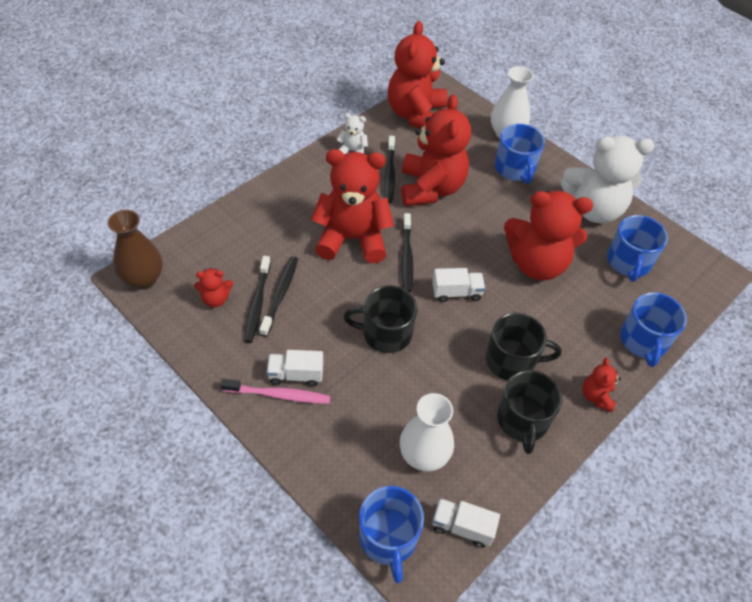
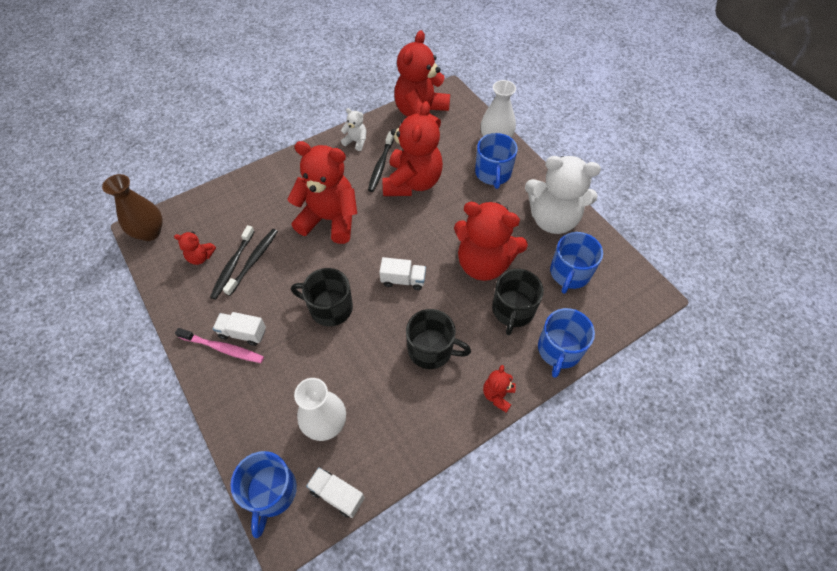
camera: 15 degrees right, 5 degrees up
(407, 257) = (371, 242): black toothbrush -> none
(522, 421) = (423, 406): black mug -> black mug (513, 310)

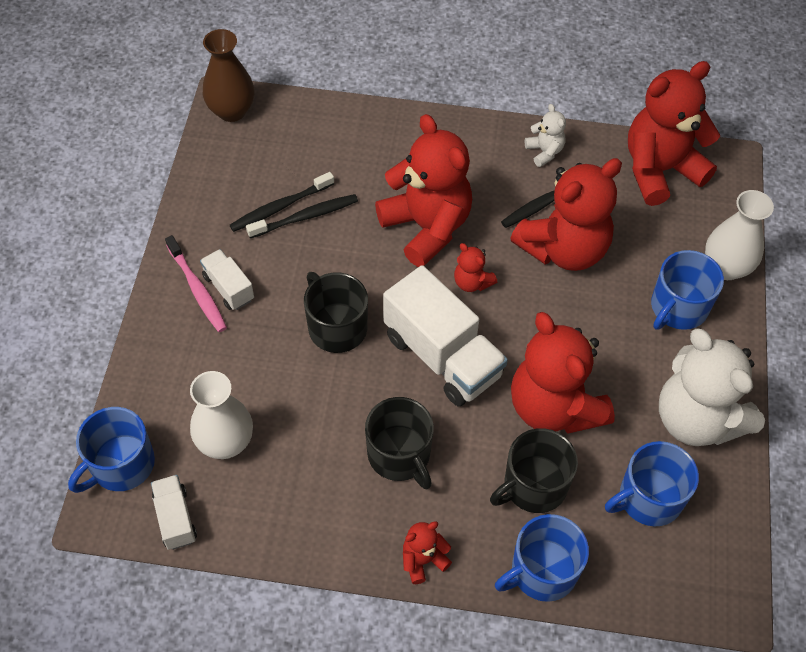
camera: 40 degrees right, 0 degrees up
(200, 257) = (257, 174): red teddy bear -> red teddy bear (472, 282)
(403, 280) = (442, 356): white truck -> white truck, size x2.00

